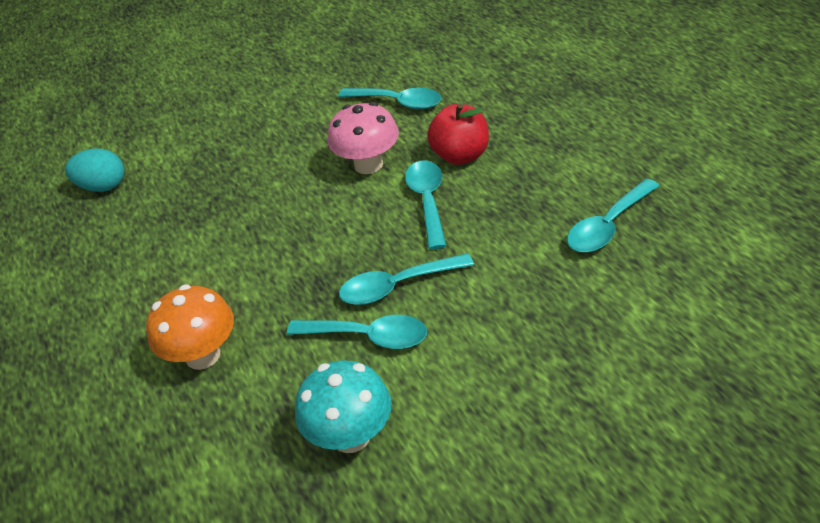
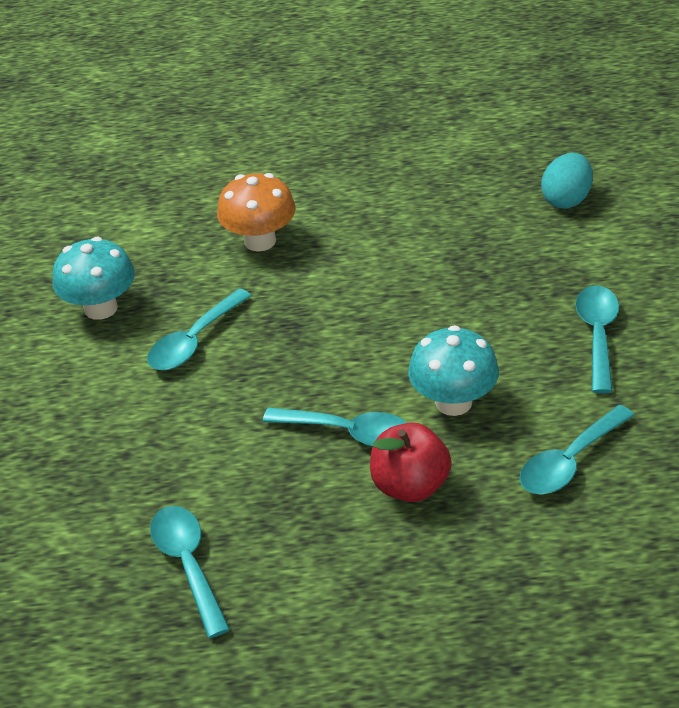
camera: 110 degrees right, 0 degrees up
(368, 165) = (453, 402): pink mushroom -> turquoise mushroom
(396, 286) = (240, 375): turquoise spoon -> turquoise spoon (597, 335)

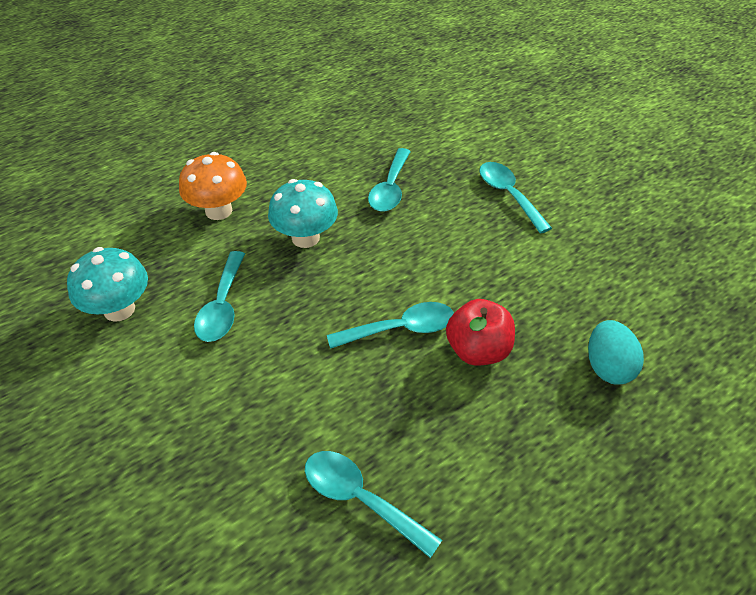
camera: 35 degrees left, 5 degrees up
(453, 402) = (456, 276): turquoise mushroom -> turquoise mushroom (305, 238)
(566, 199) = (414, 116): turquoise egg -> turquoise egg (608, 367)
(569, 462) = (566, 287): turquoise spoon -> turquoise spoon (390, 189)

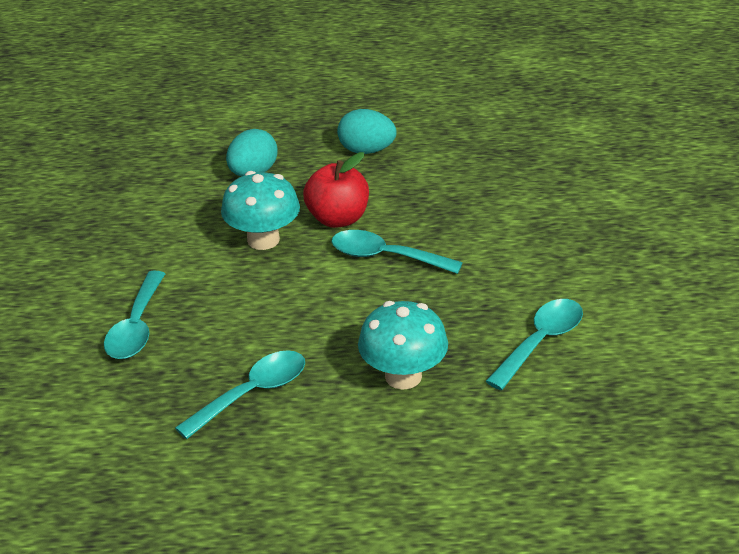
camera: 145 degrees left, 10 degrees down
(119, 309) = (653, 383): turquoise mushroom -> turquoise mushroom (263, 240)
(218, 211) = (483, 458): orange mushroom -> none
(360, 499) = (511, 178): turquoise spoon -> none
(543, 460) = (366, 150): none -> turquoise egg

